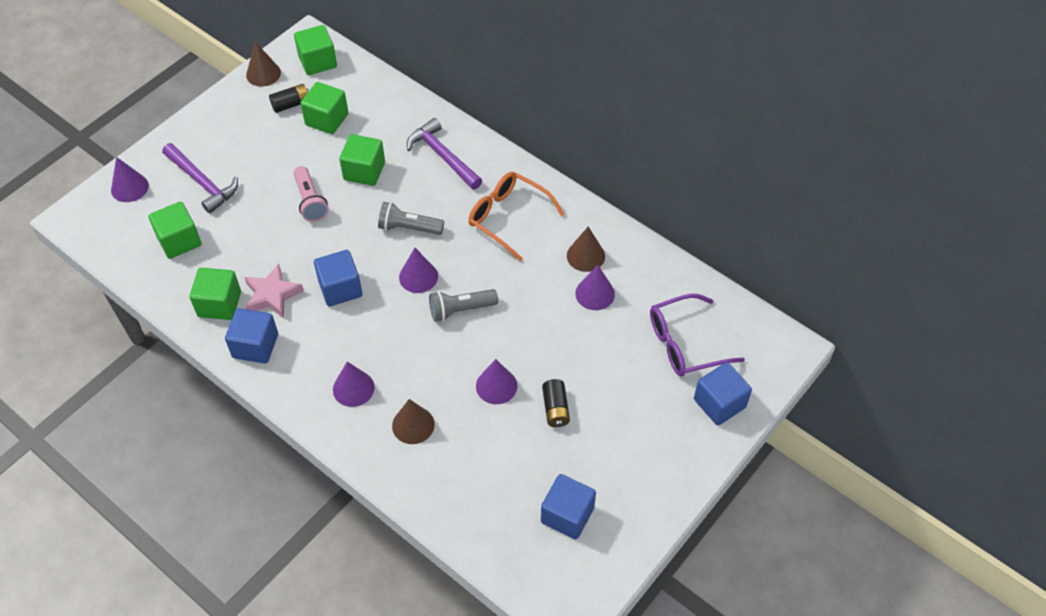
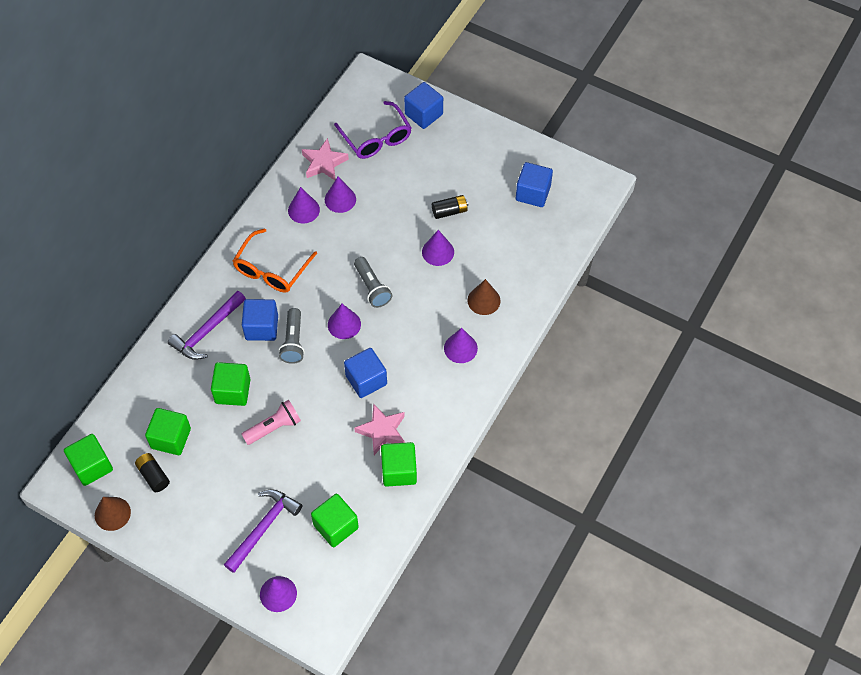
camera: 100 degrees left, 5 degrees up
(255, 346) = (435, 430): blue cube -> blue cube (261, 327)
(585, 256) = (303, 210): brown cone -> purple cone
(652, 283) = (324, 163): none -> pink star

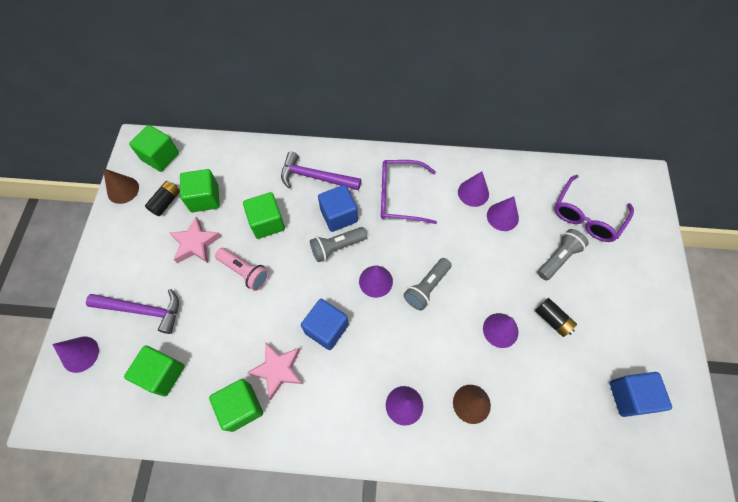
camera: 65 degrees right, 5 degrees up
(272, 269) = (400, 196): orange glasses -> purple glasses
(324, 163) = (530, 186): pink star -> pink star (195, 244)
(401, 179) = (558, 258): none -> grey flashlight
(423, 114) = (642, 244): blue cube -> none

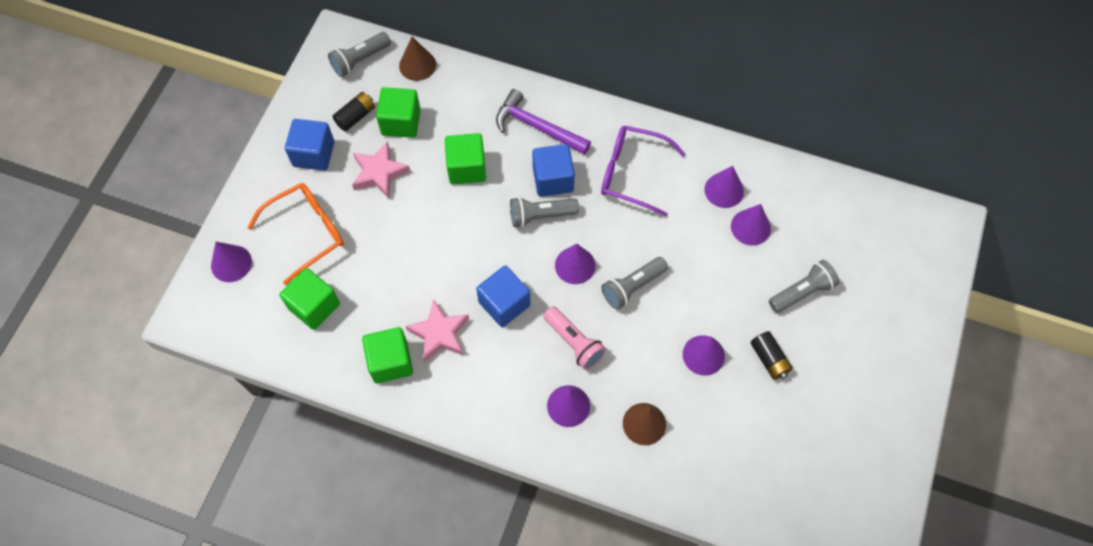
camera: 15 degrees right, 0 degrees up
(123, 190) = (309, 90): brown cone -> brown cone (417, 65)
(142, 310) = (306, 233): purple hammer -> orange glasses
(160, 157) = (360, 60): green cube -> grey flashlight
(245, 272) = (428, 218): pink flashlight -> pink flashlight (574, 342)
(587, 215) = (856, 250): purple glasses -> none
(630, 396) = (829, 463): blue cube -> blue cube (314, 154)

